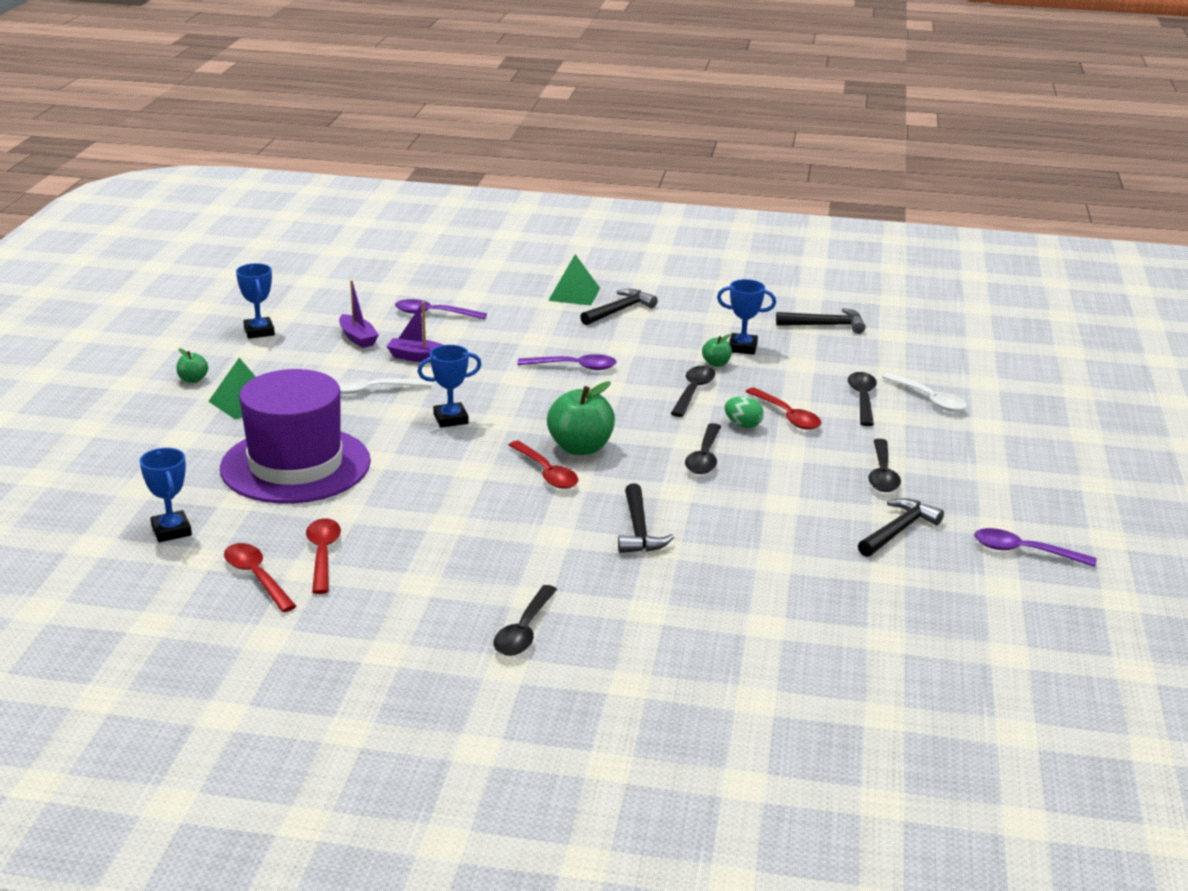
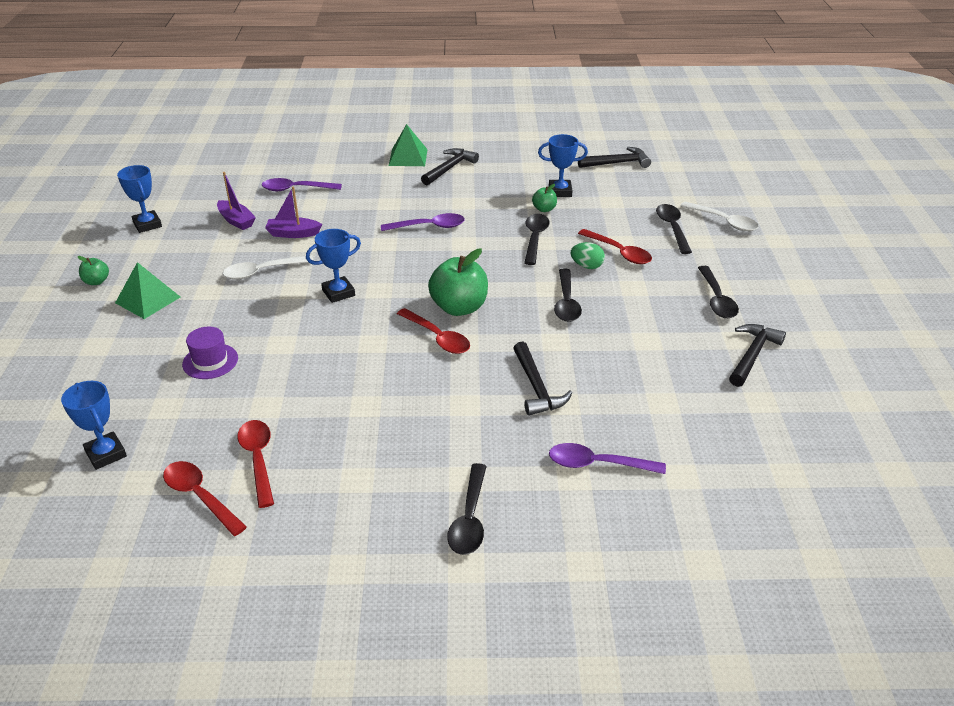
camera: 10 degrees left, 10 degrees up
(295, 465) = (210, 361): purple hat -> purple hat, size x0.40
(1024, 551) = (860, 361): purple spoon -> purple spoon (597, 464)

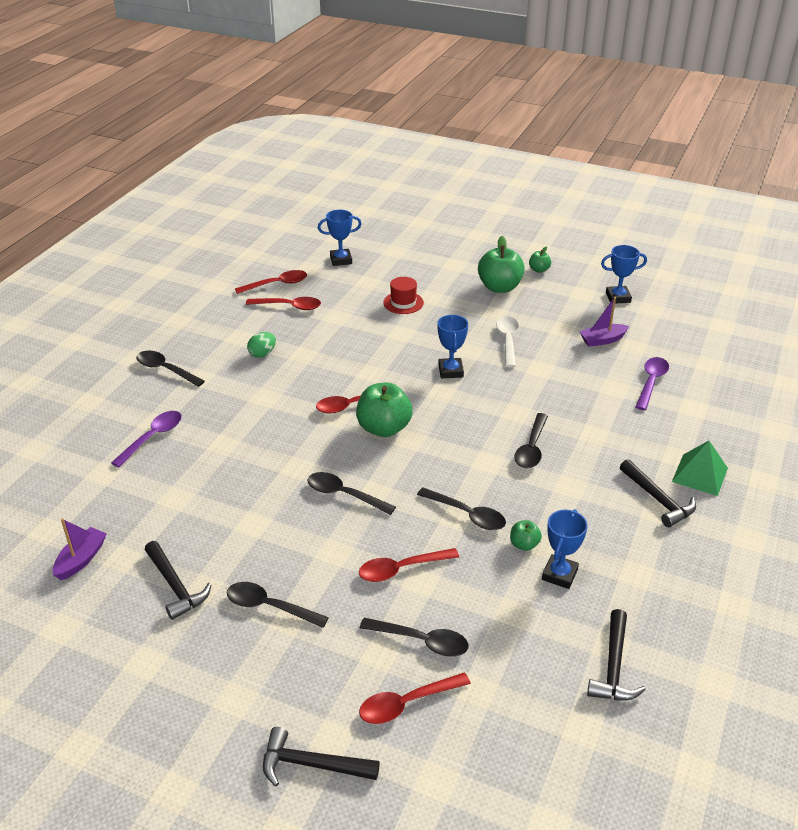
camera: 115 degrees right, 0 degrees up
(148, 300) = (499, 287): green pyramid -> green apple
(210, 361) = (403, 303): purple hat -> red hat
(293, 233) = (562, 366): purple boat -> purple boat (81, 559)
(429, 226) = (531, 448): purple spoon -> black spoon
(536, 387) = (252, 437): black hammer -> black hammer (312, 764)
(586, 266) = (392, 533): green egg -> green egg (262, 354)
(724, 221) = (406, 703): white spoon -> red spoon

